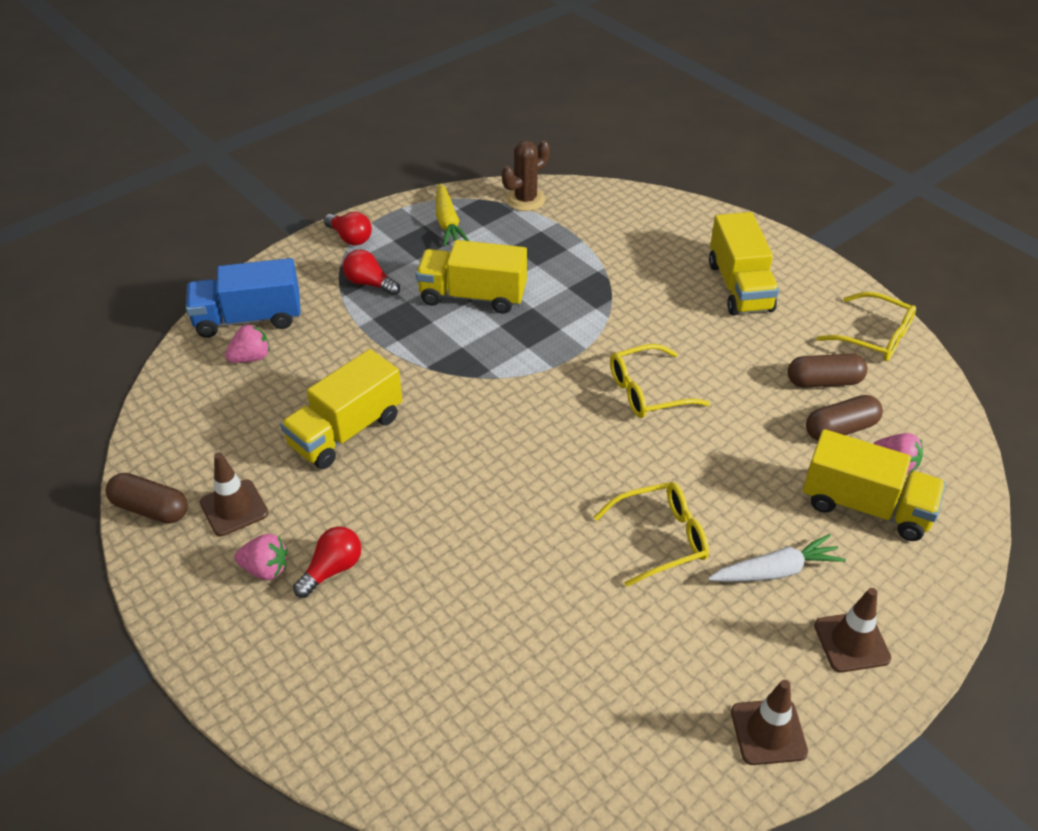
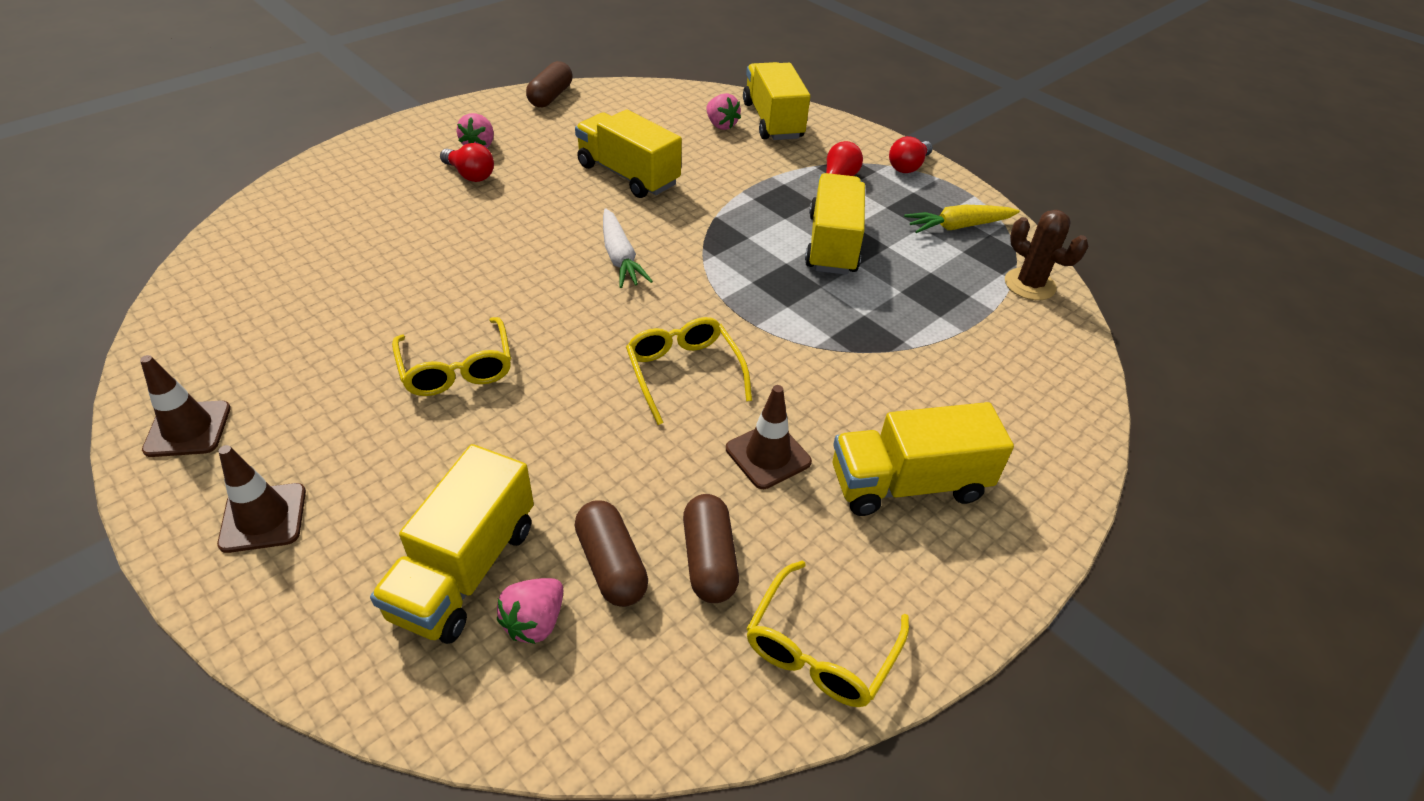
camera: 85 degrees right, 0 degrees up
(234, 508) = (545, 129): brown traffic cone -> brown traffic cone (768, 455)
(248, 319) = (772, 120): blue truck -> yellow truck
(775, 571) = (386, 460): white carrot -> white carrot (620, 257)

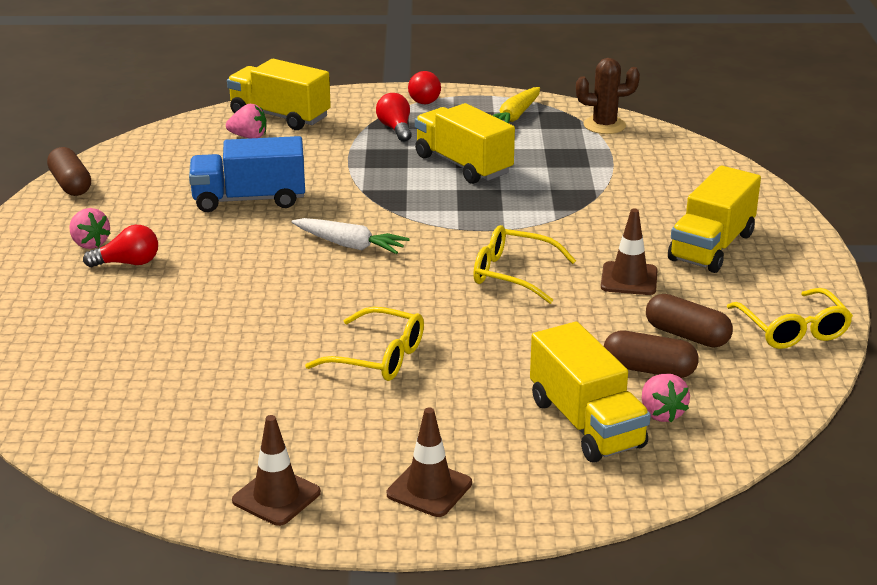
camera: 45 degrees left, 15 degrees down
(628, 175) = (249, 199): yellow truck -> blue truck

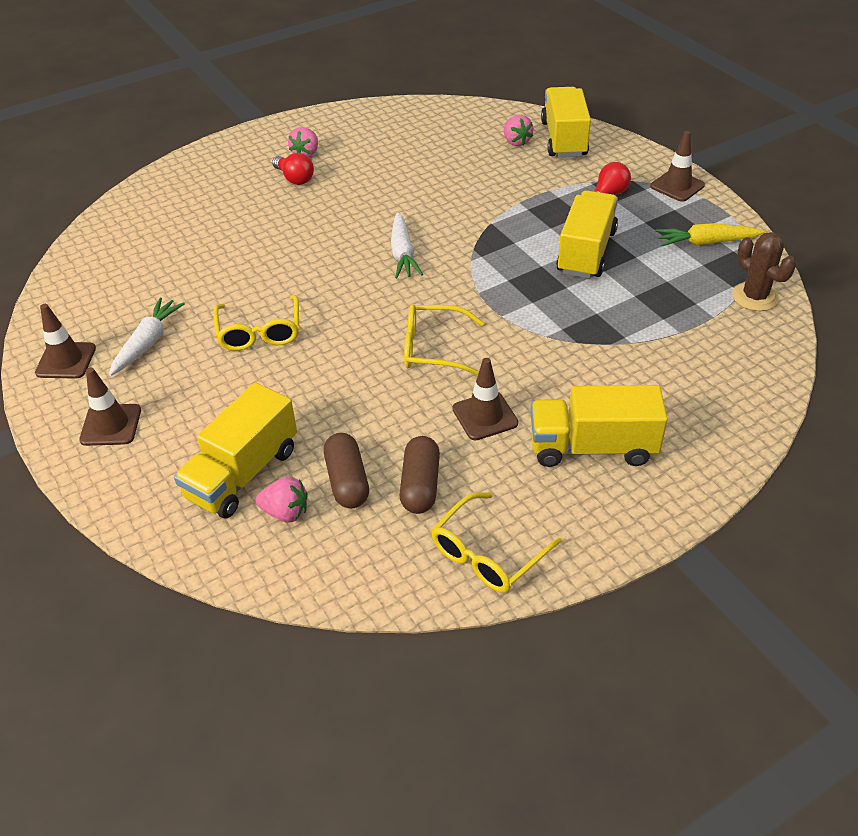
camera: 60 degrees right, 15 degrees up
(71, 184) = (373, 112): brown capsule -> none
(249, 199) = (424, 184): blue truck -> none
(311, 431) = (147, 343): none -> white carrot
(423, 99) = (677, 186): red light bulb -> brown traffic cone
(513, 274) = (433, 348): yellow glasses -> yellow glasses turned 75 degrees counterclockwise
(661, 413) = (285, 512): pink strawberry -> pink strawberry turned 120 degrees counterclockwise

